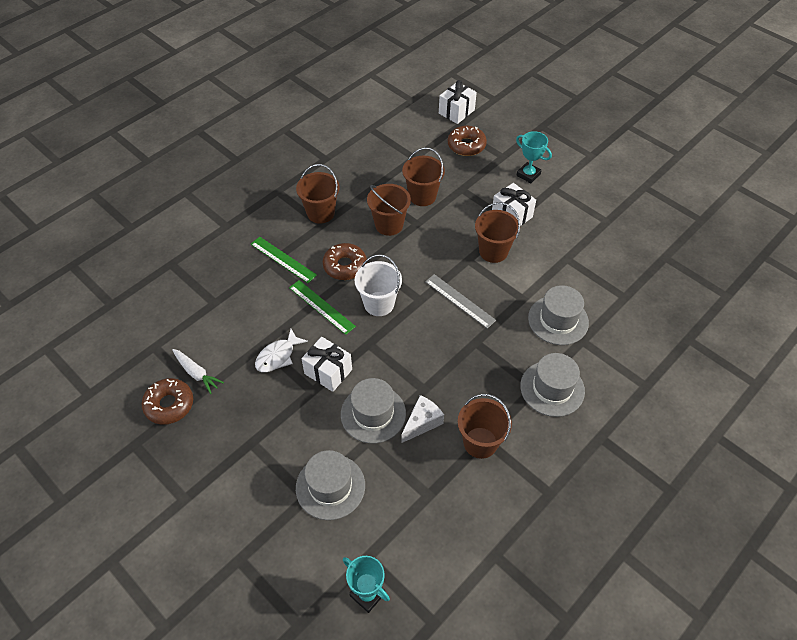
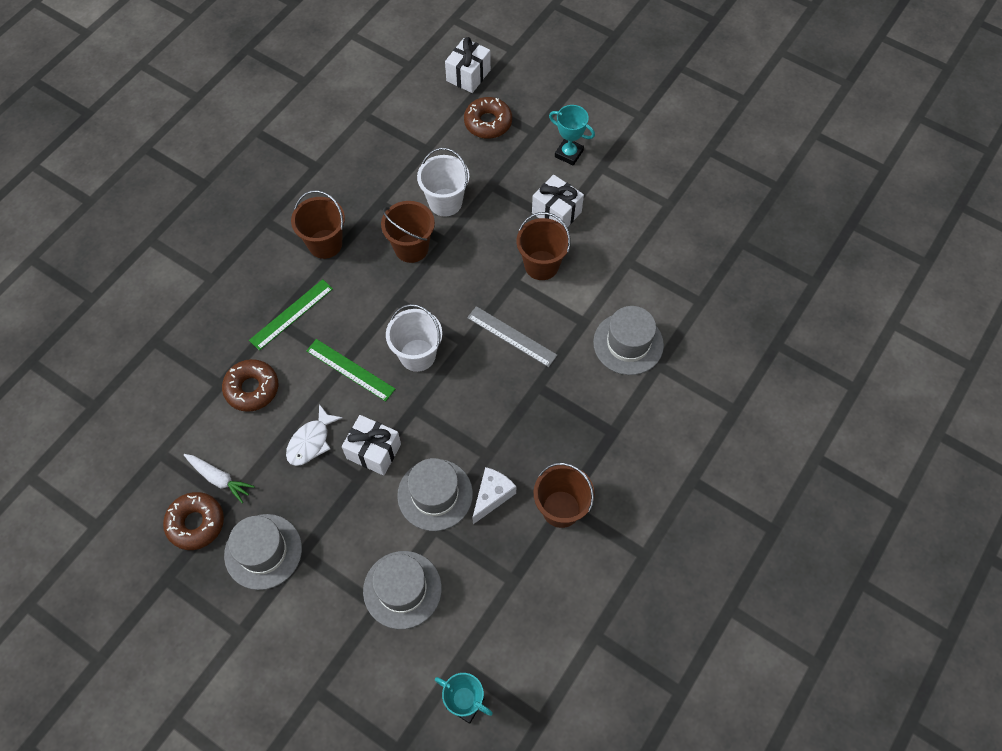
camera: 10 degrees left, 10 degrees up
(283, 259) = (291, 314): green ruler -> green ruler turned 75 degrees counterclockwise
(345, 266) = (368, 311): brown donut -> brown donut (252, 388)
(422, 196) = (445, 202): brown bucket -> white bucket
(552, 388) = (632, 430): grey hat -> grey hat (263, 551)

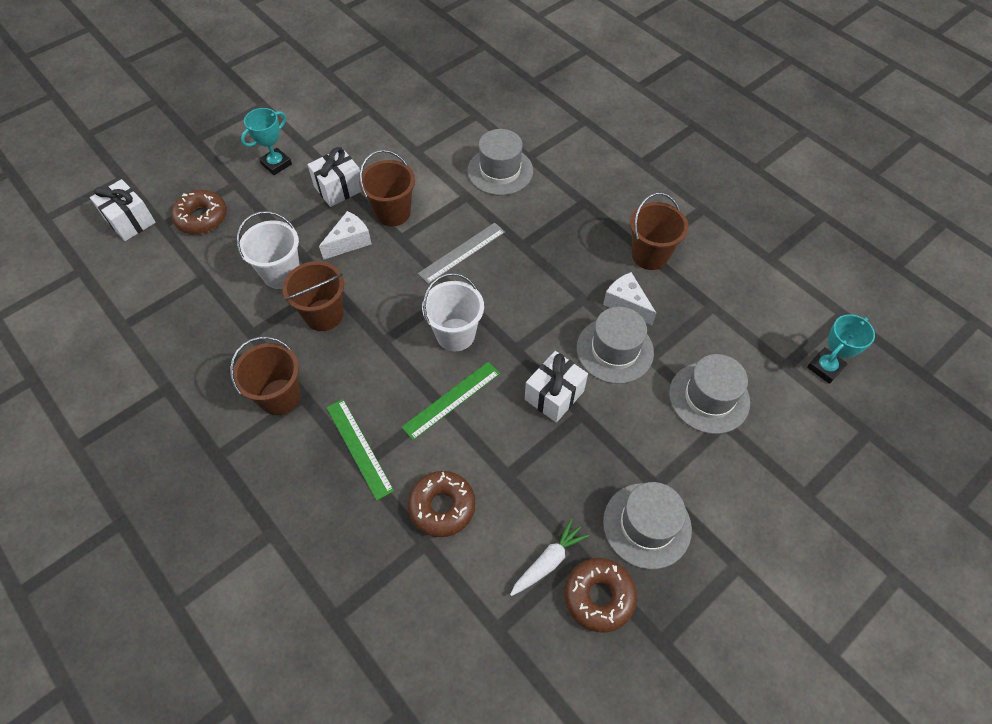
camera: 75 degrees left, 5 degrees down
(311, 441) = (527, 454): white fish -> none
(496, 241) = (349, 242): none -> white cheese

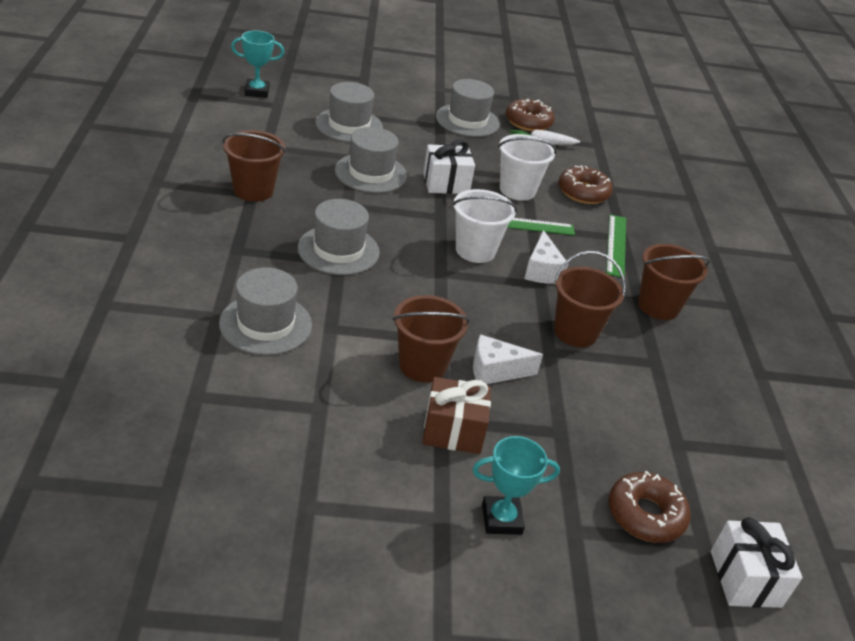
camera: 145 degrees left, 20 degrees down
(281, 274) = (590, 391): white bucket -> white bucket (517, 190)
(339, 188) = (453, 431): white gift -> brown gift
(462, 252) = (399, 291): grey ruler -> none
(534, 253) = (338, 250): none -> grey hat
(626, 304) = (321, 183): white cheese -> white cheese (541, 270)

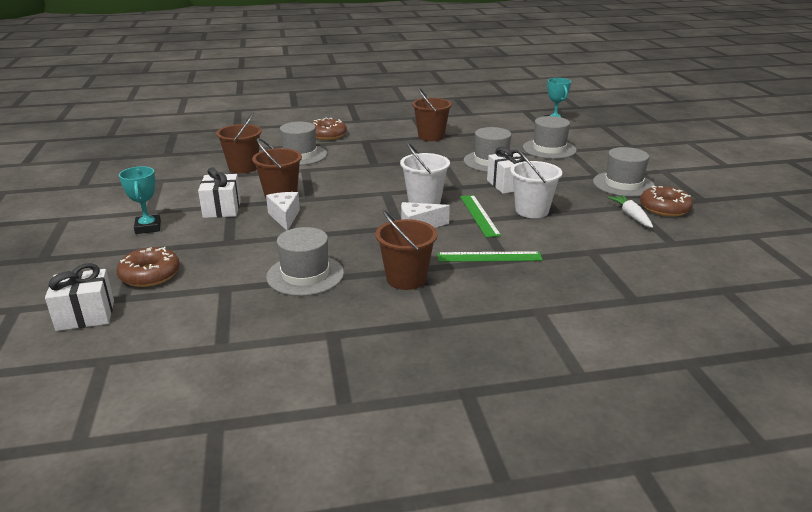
camera: 85 degrees right, 10 degrees down
(338, 250) = (386, 163): grey hat -> grey hat (305, 275)
(453, 431) = (222, 209): brown gift -> white gift
(575, 332) = (345, 243): brown bucket -> brown bucket (243, 167)
(583, 192) = (565, 239): brown donut -> brown donut (327, 135)

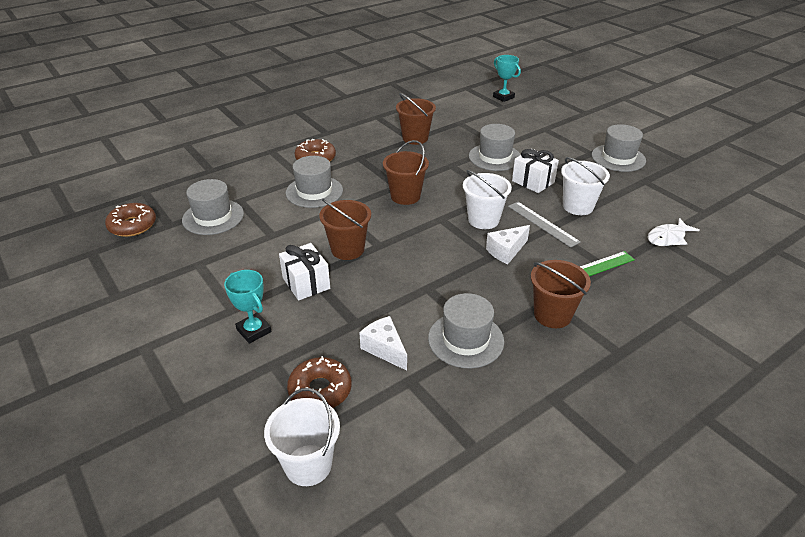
camera: 25 degrees left, 10 degrees up
(85, 315) = (308, 465): white gift -> white bucket
(243, 167) = (272, 222): brown bucket -> brown bucket (405, 196)
(285, 217) = (378, 275): white cheese -> white cheese (384, 349)
(479, 215) = (543, 223): green ruler -> grey ruler
(549, 149) = (528, 131): grey hat -> grey hat (213, 217)
(602, 253) = (668, 238): none -> white fish
(631, 216) = (653, 192): white carrot -> none
(664, 208) = (668, 177): brown donut -> brown donut (132, 225)

